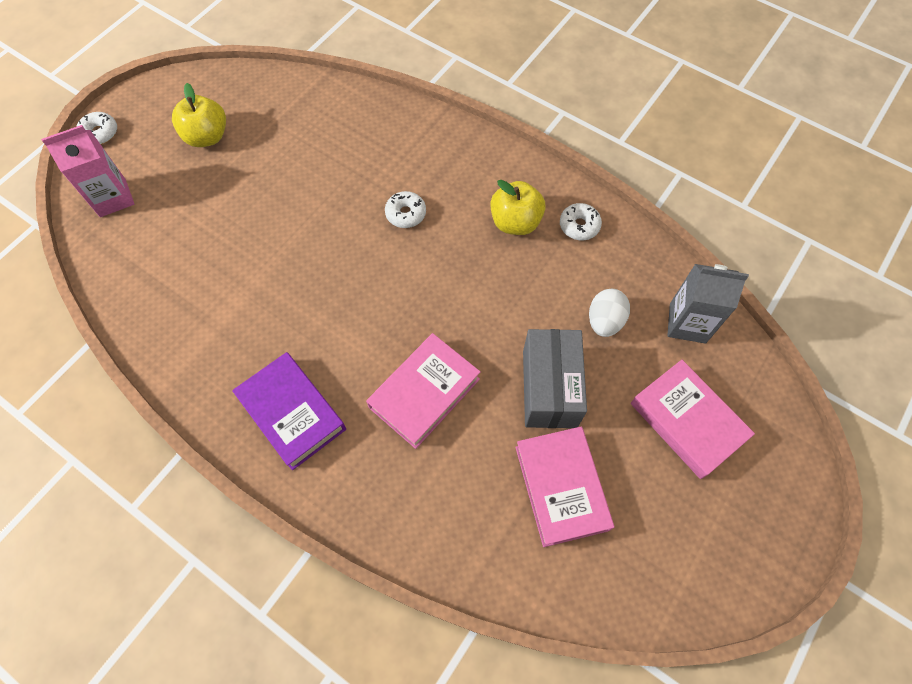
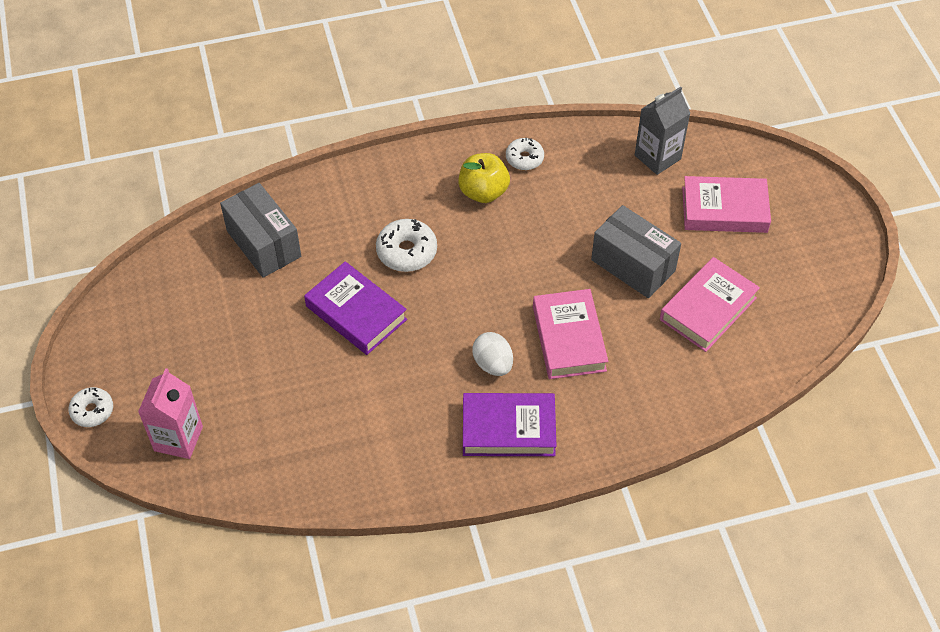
camera: 50 degrees left, 10 degrees down
(207, 137) = (185, 335): yellow apple -> none
(317, 223) = (356, 313): none -> purple book
(329, 122) = (263, 244): none -> grey box
(405, 214) = (406, 251): white donut -> white donut, size x1.51
(561, 488) = (708, 309): pink book -> pink book turned 75 degrees counterclockwise
(604, 321) = (613, 199): white egg -> white egg (493, 364)

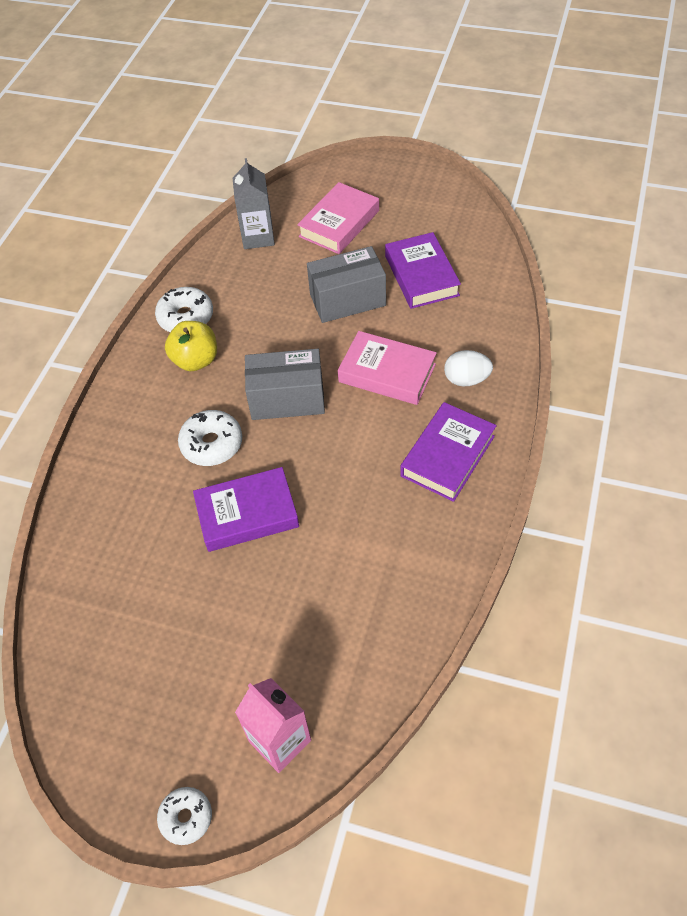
camera: 55 degrees left, 0 degrees up
(263, 244) = (109, 555): grey box -> grey box (287, 399)
(493, 364) = (375, 436): white egg -> white egg (466, 379)
(524, 158) = (186, 317): white donut -> white donut, size x1.51
(708, 309) = (421, 276): pink book -> purple book

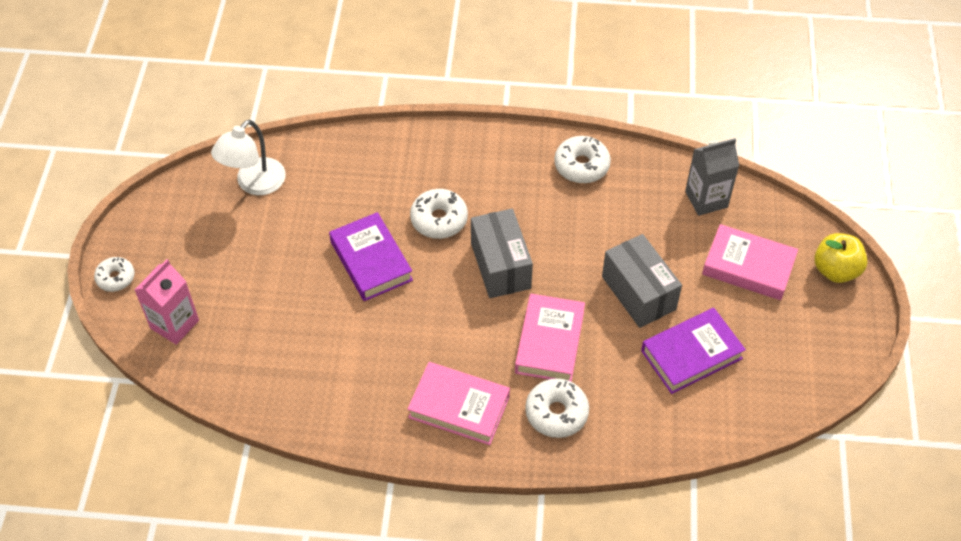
camera: 75 degrees right, 0 degrees up
(93, 629) = (254, 184): none -> white lamp
(195, 360) = (531, 185): yellow apple -> yellow apple (835, 270)
(448, 456) = (459, 407): purple book -> pink book
(466, 379) = (556, 413): white egg -> white donut

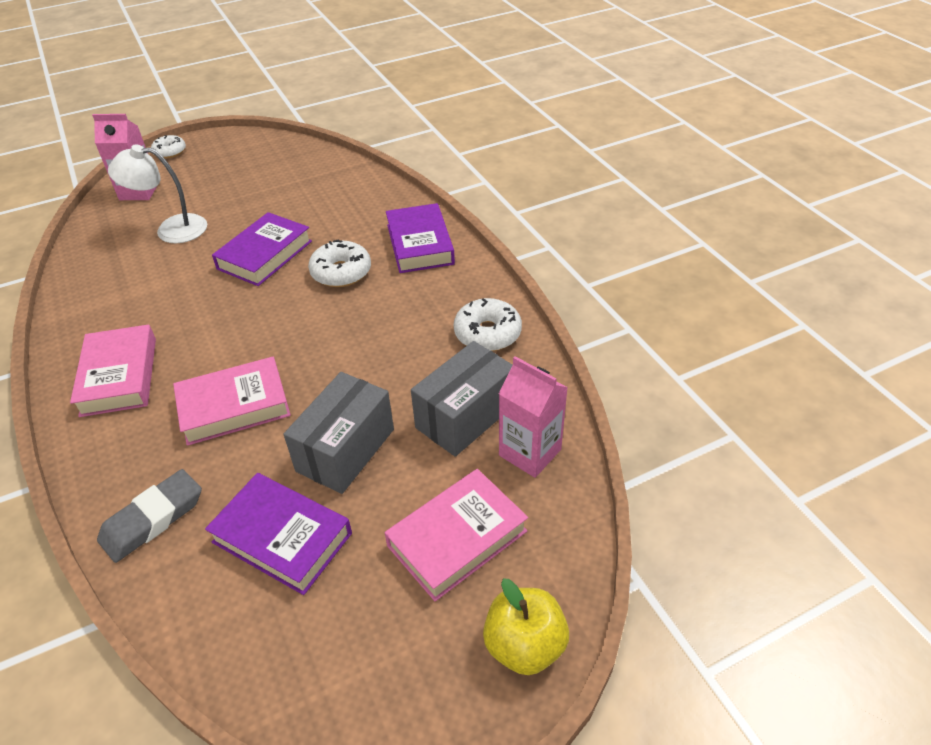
camera: 60 degrees right, 10 degrees down
(254, 184) = (305, 169): white lamp -> white lamp (171, 229)
(443, 155) = (419, 244): none -> purple book
(500, 266) = (312, 332): grey box -> grey box (465, 416)
(556, 413) = (141, 451): white donut -> none
(629, 422) = (153, 519): none -> grey eraser
(706, 199) = (530, 452): grey carton -> pink carton
(748, 266) = (457, 538): pink book -> pink book turned 60 degrees clockwise

